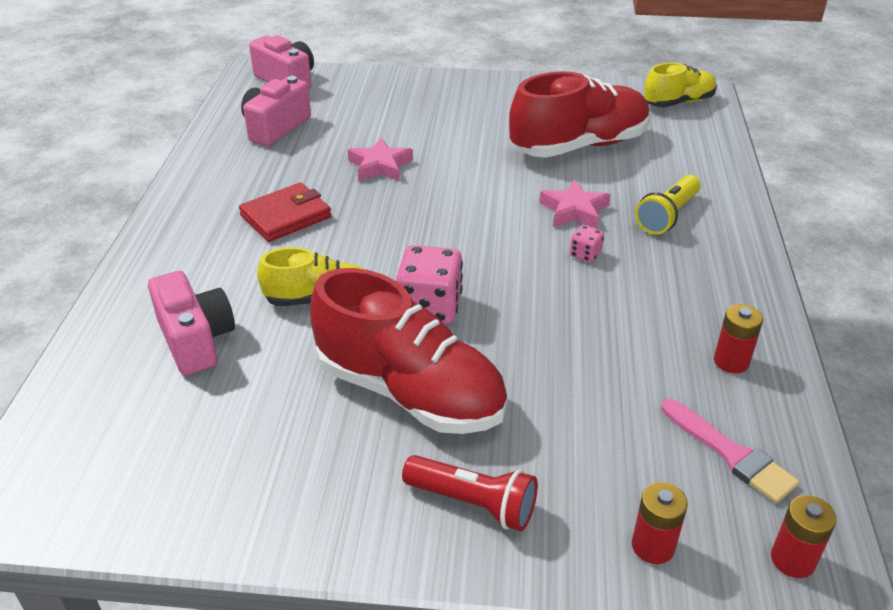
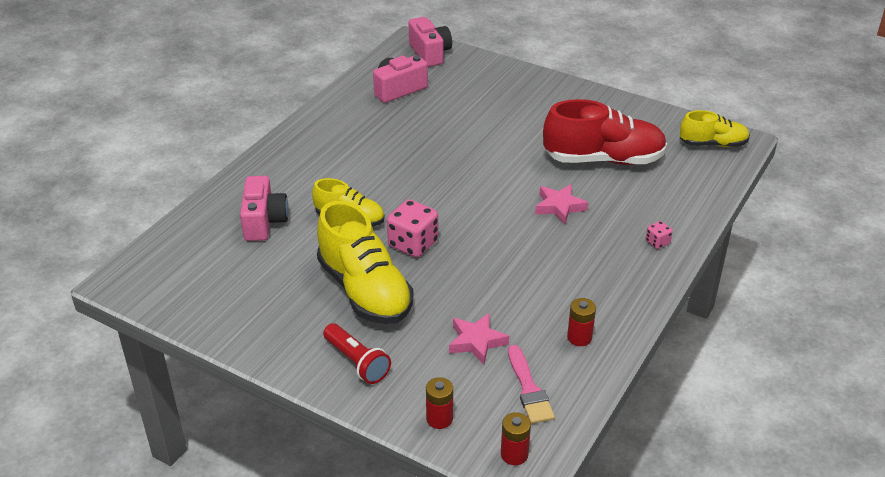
camera: 25 degrees right, 0 degrees up
(286, 216) = (364, 157): red wallet -> none
(380, 166) = (449, 137): pink star -> pink star (476, 341)
(409, 392) = (364, 291): red shoe -> yellow shoe
(585, 254) = (541, 239): pink dice -> pink dice (657, 242)
(667, 216) = (624, 230): yellow flashlight -> none

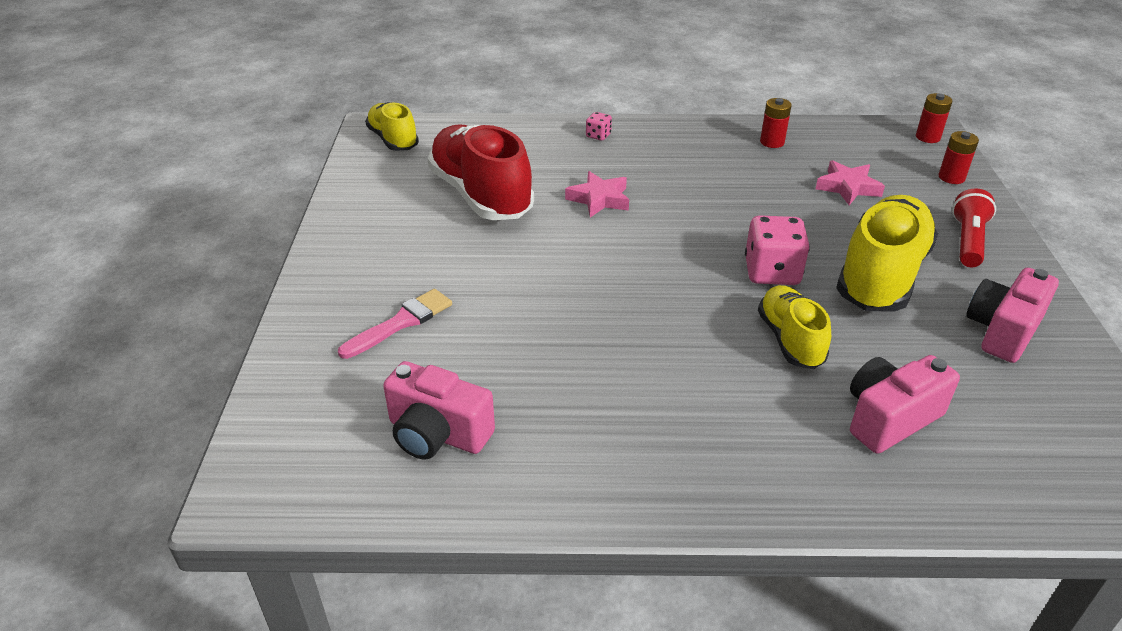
camera: 120 degrees left, 0 degrees up
(430, 53) = (283, 446): pink camera -> pink camera (1002, 331)
(529, 389) = (859, 149): pink brush -> pink brush (401, 323)

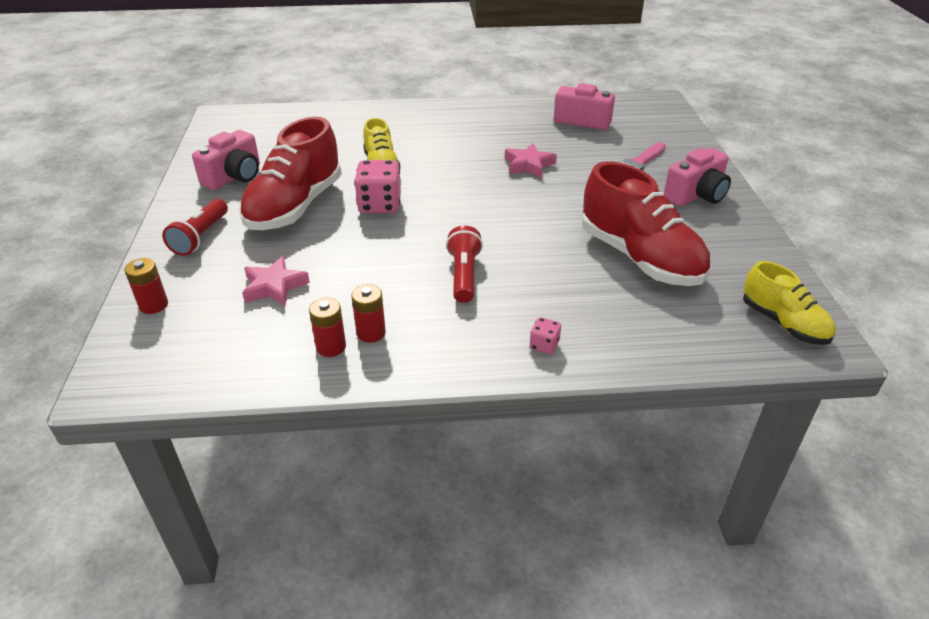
camera: 175 degrees right, 0 degrees up
(599, 199) = (525, 260): pink star -> pink star (528, 165)
(663, 188) = (464, 275): none -> red flashlight
(881, 275) = (295, 206): yellow shoe -> red shoe
(889, 418) = (339, 136): pink camera -> pink camera (696, 195)
(927, 137) = (127, 367): red battery -> red battery (371, 333)

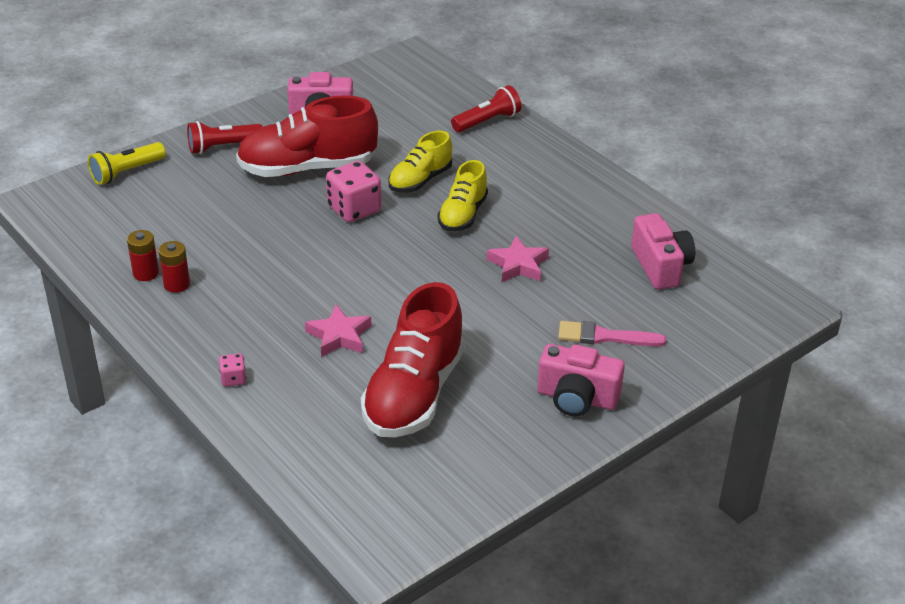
camera: 55 degrees right, 0 degrees up
(153, 305) = (126, 172): red battery -> yellow flashlight
(274, 286) = (193, 212): pink star -> pink star (339, 336)
(464, 275) = (291, 299): red flashlight -> red flashlight (487, 121)
(783, 323) = (386, 517): yellow shoe -> yellow shoe (462, 215)

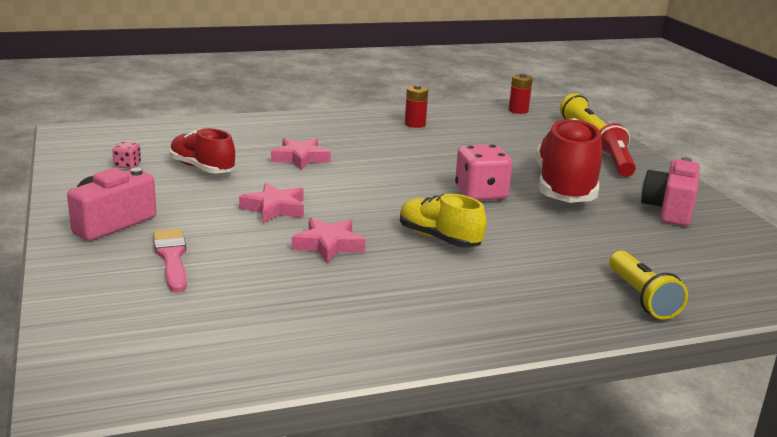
camera: 110 degrees right, 15 degrees down
(146, 273) = (436, 118): red battery -> red battery (518, 110)
(233, 379) = (288, 124): pink dice -> pink dice (127, 165)
(414, 393) = (202, 168): red shoe -> red shoe, size x0.58
(420, 180) = (518, 231): yellow shoe -> none
(473, 314) = (275, 208): none -> pink star
(487, 121) = (642, 298): red flashlight -> yellow flashlight
(604, 336) = (172, 258): pink brush -> pink brush turned 45 degrees counterclockwise
(660, 266) = (249, 326): pink camera -> none

